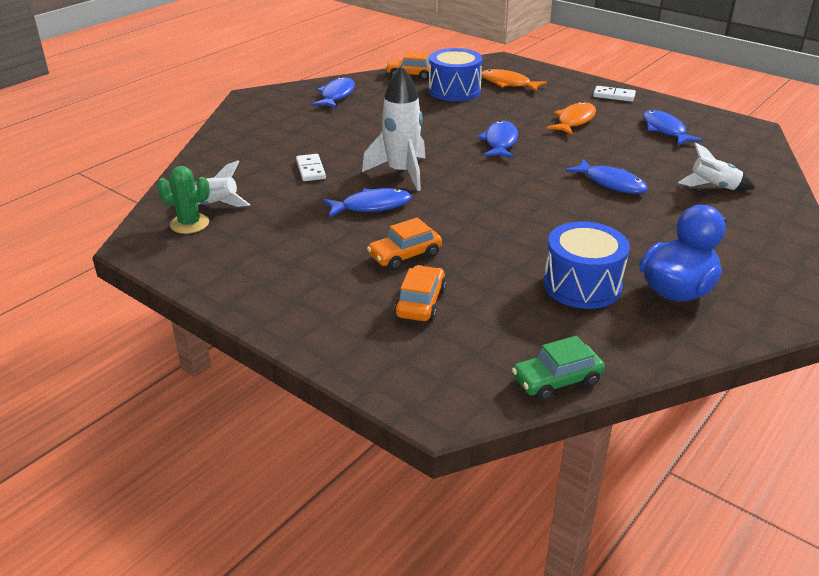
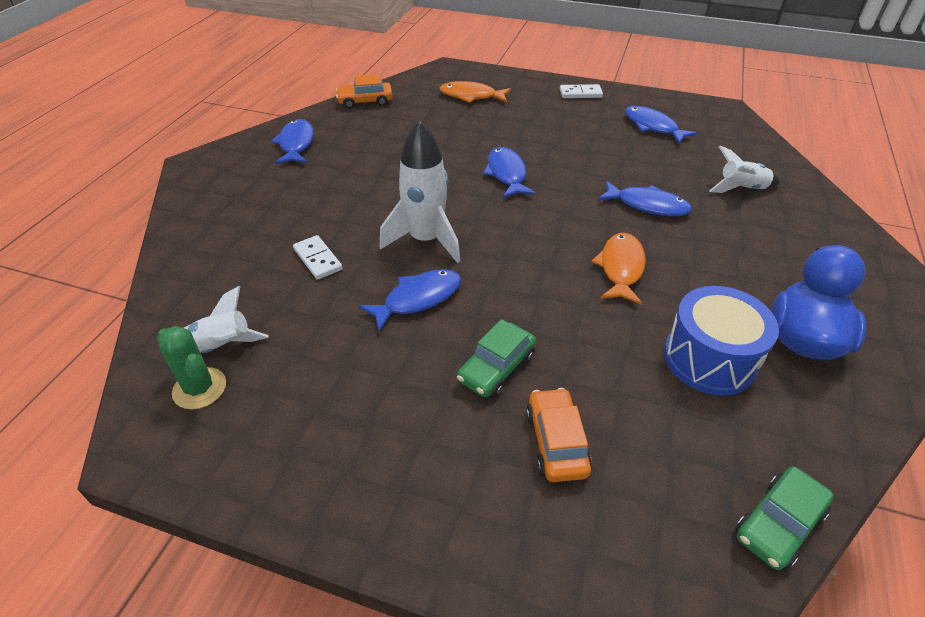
camera: 20 degrees left, 10 degrees up
(189, 224) = (199, 388): green cactus -> green cactus turned 45 degrees clockwise
(405, 255) = (496, 368): orange car -> green car
(454, 90) = (421, 114): blue drum -> none
(574, 121) = (563, 131): orange fish -> orange fish (621, 268)

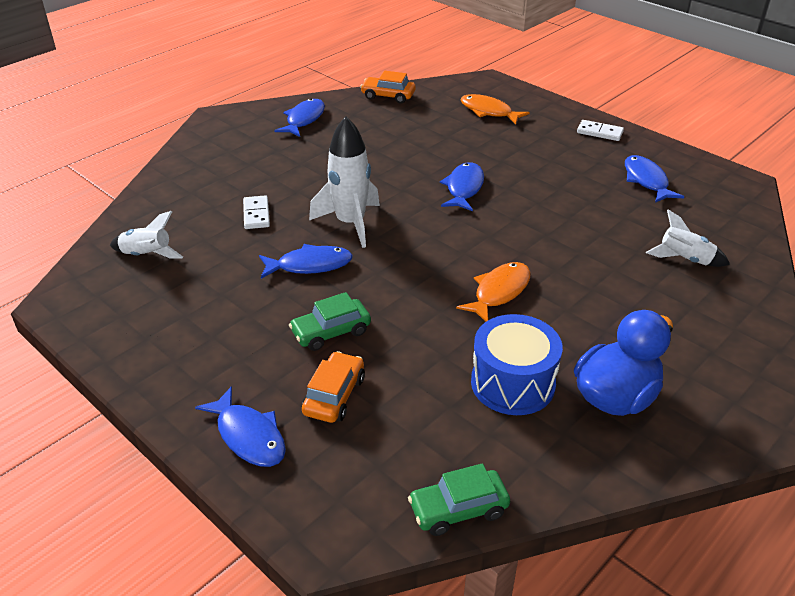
camera: 25 degrees right, 5 degrees down
(199, 388) = (117, 277): green cactus -> none
(647, 205) = (573, 249): blue fish -> blue fish (249, 436)

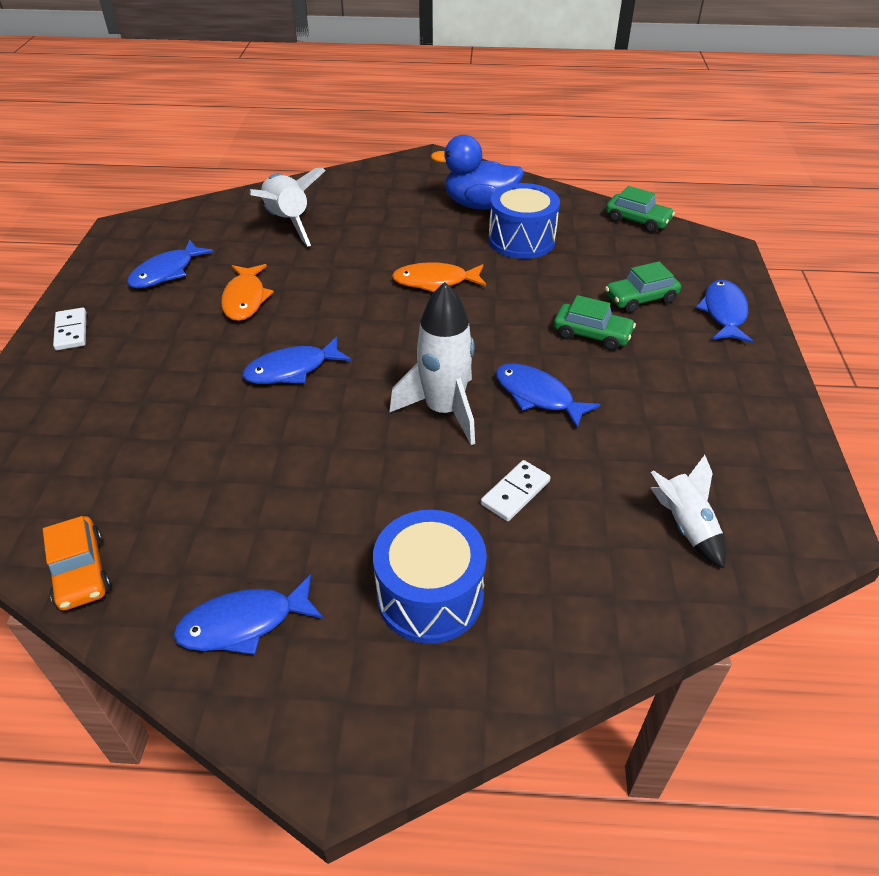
camera: 130 degrees left, 5 degrees up
(244, 163) = (430, 595): none -> blue drum
(334, 395) = (640, 299): orange car -> green car
(488, 111) = (70, 437): orange fish -> orange fish (245, 299)
(684, 259) = (288, 222): white rocket -> white rocket, size x1.65

